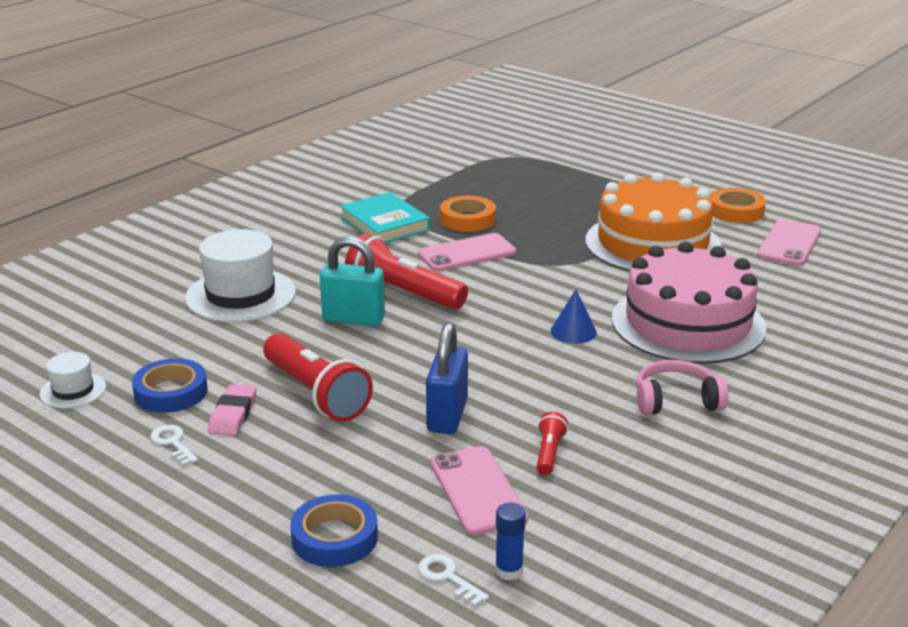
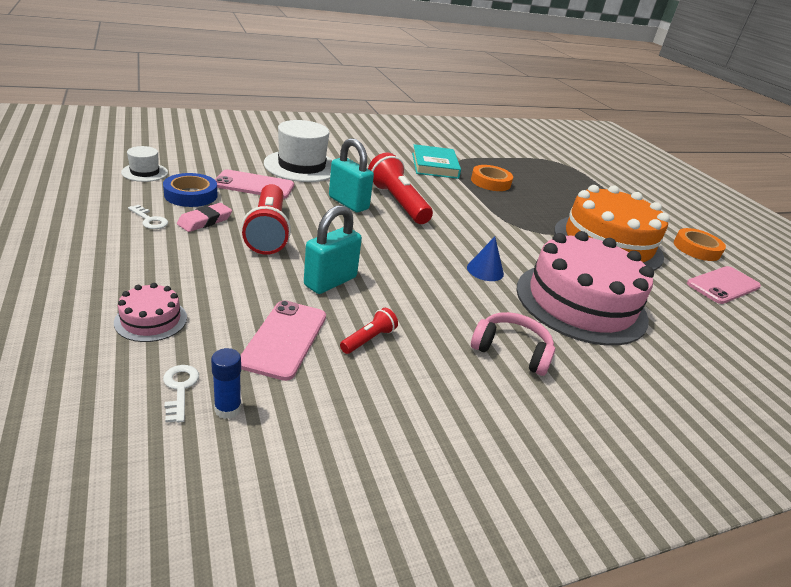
camera: 25 degrees right, 5 degrees up
(173, 443) = (150, 220): white key -> white key turned 135 degrees clockwise
(334, 538) = (151, 320): blue tape -> pink cake
(447, 416) = (330, 281): blue padlock -> turquoise padlock
(467, 253) = (467, 198): pink phone -> pink phone (254, 185)

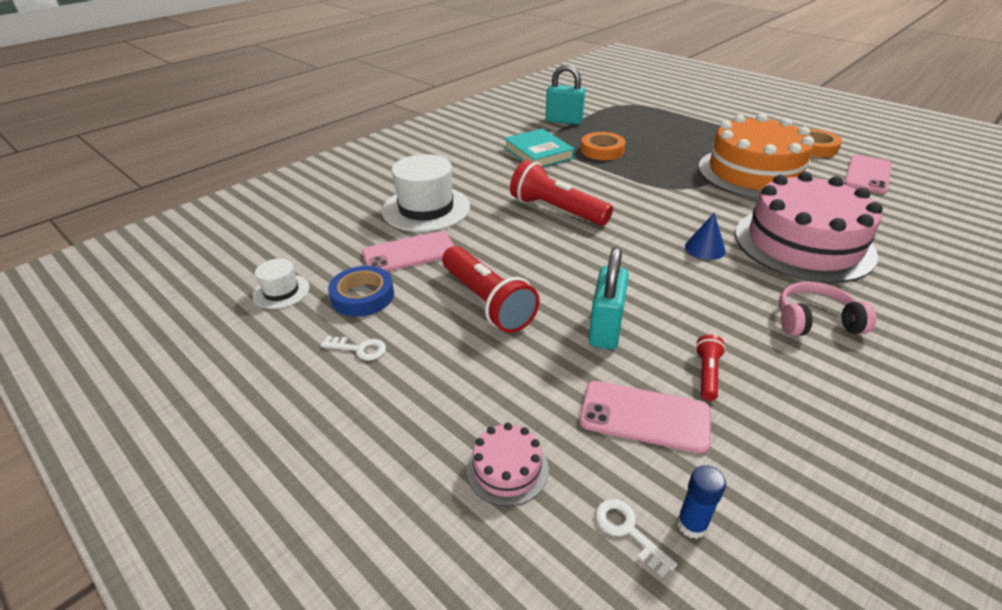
camera: 20 degrees left, 5 degrees up
(205, 221) = (414, 321): pink eraser -> none
(284, 339) = (644, 416): pink phone -> pink phone turned 60 degrees counterclockwise
(348, 203) = (517, 232): turquoise padlock -> turquoise padlock (564, 121)

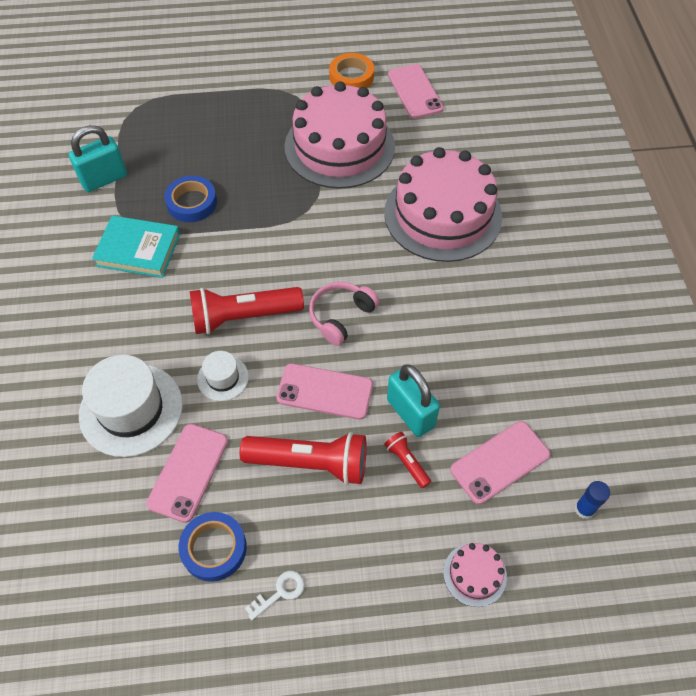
camera: 50 degrees left, 20 degrees up
(281, 291) = (140, 611): white hat -> white hat (223, 378)
(556, 275) = (325, 391): none -> pink phone
(602, 150) = (192, 203): orange tape -> blue tape
(627, 531) = (564, 544): white key -> none
(705, 248) = (390, 273): blue cone -> none
(707, 374) = (498, 396): red flashlight -> red flashlight (407, 462)
(754, 173) = (339, 146): orange cake -> pink cake
(815, 321) = (510, 292): pink headphones -> pink headphones (341, 316)

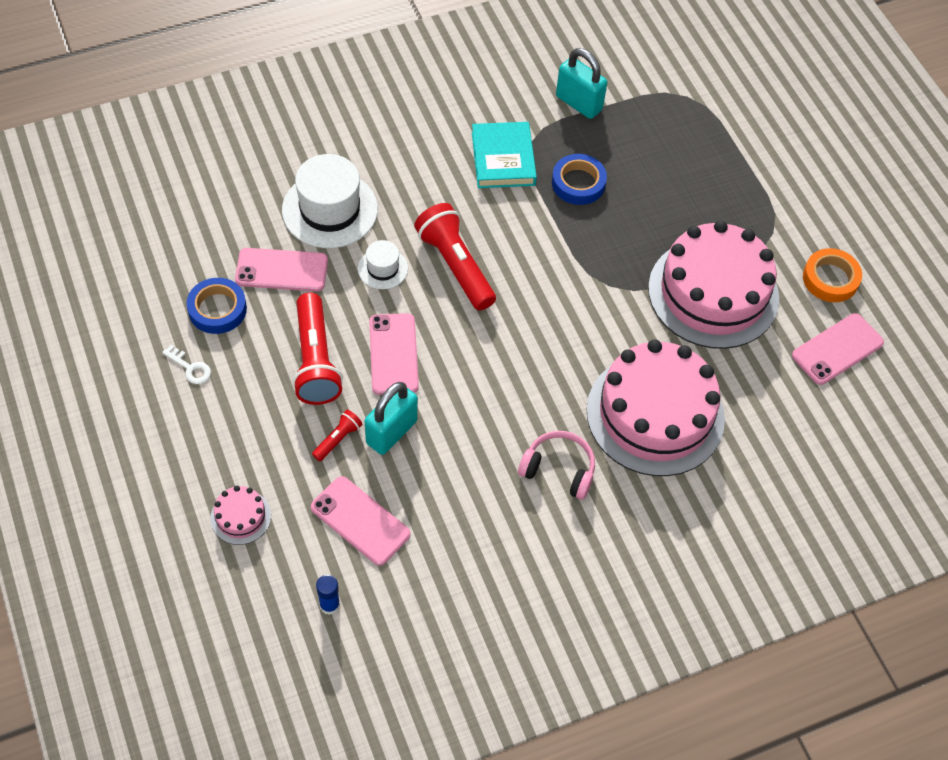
camera: 70 degrees right, 0 degrees up
(341, 316) = (484, 347): pink headphones -> pink headphones (558, 469)

